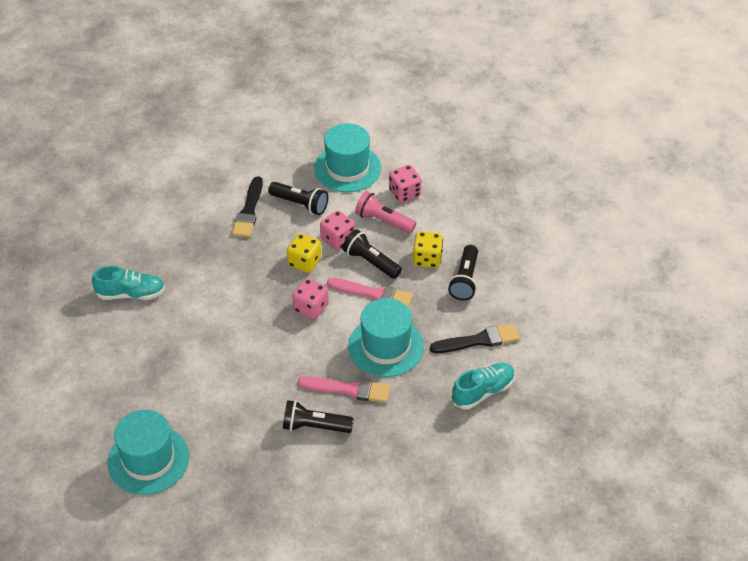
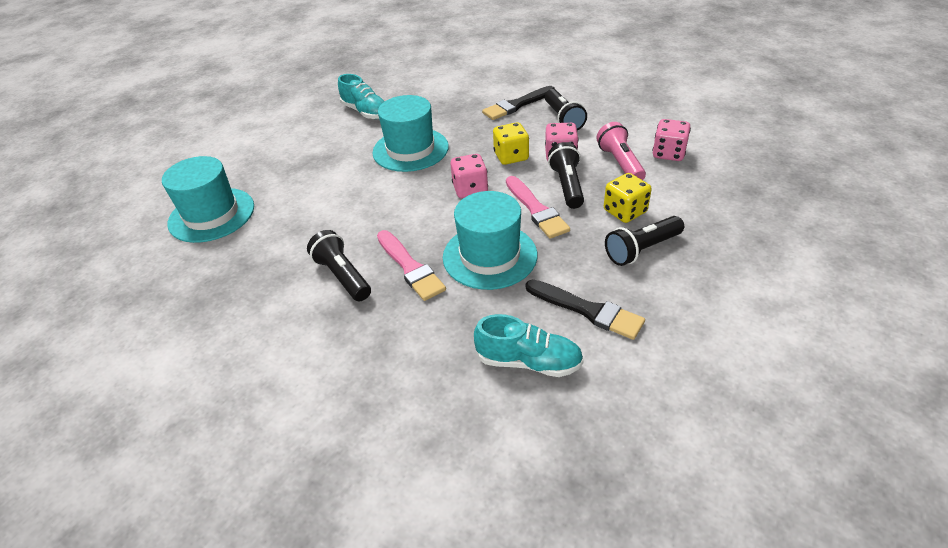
camera: 50 degrees right, 5 degrees down
(347, 168) = (636, 114): turquoise hat -> turquoise hat (410, 149)

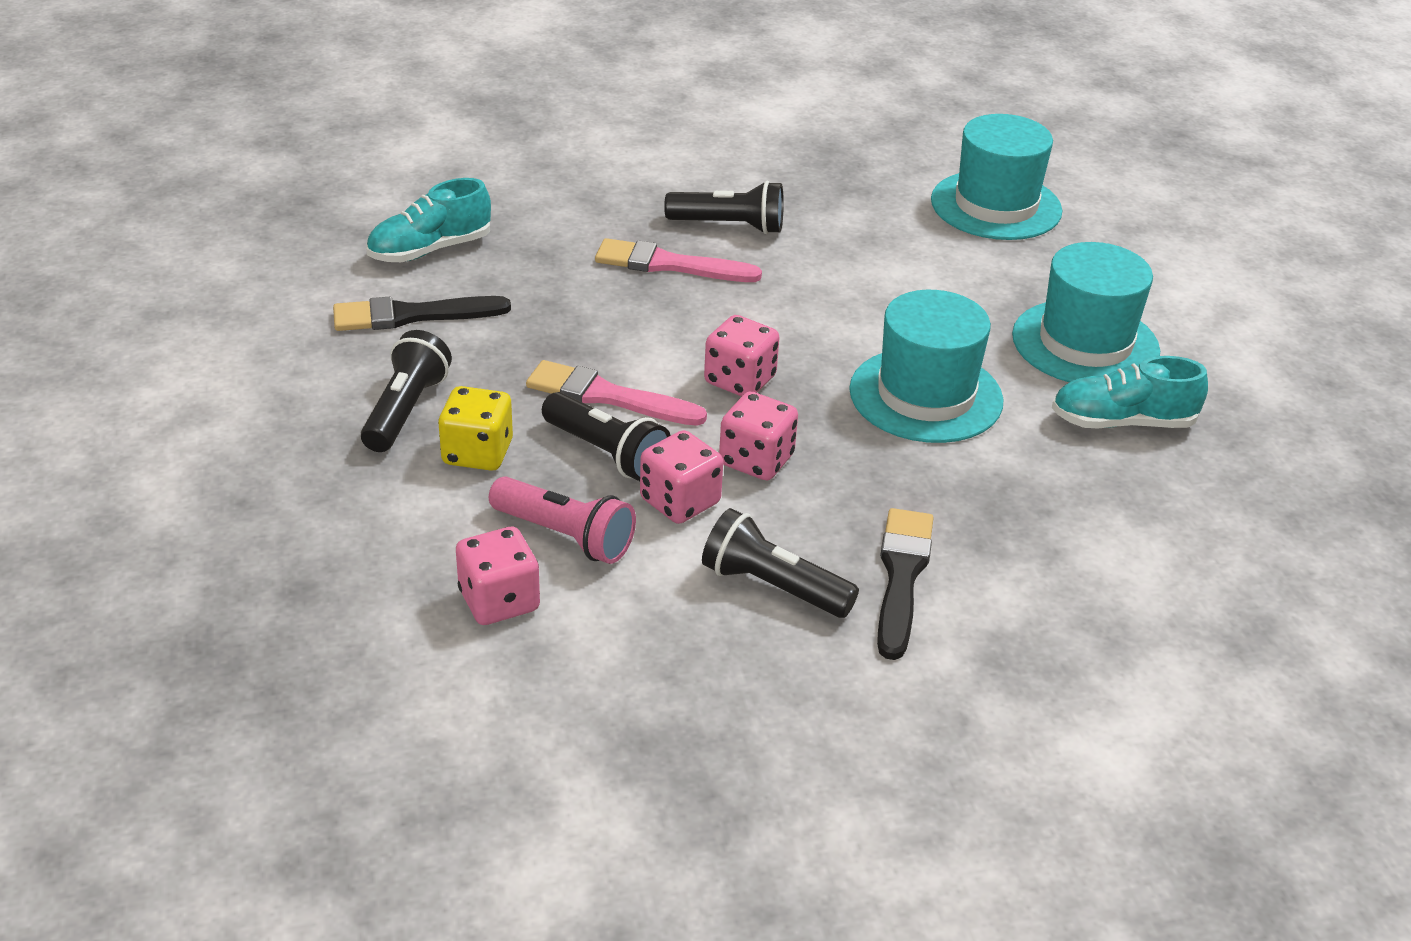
camera: 130 degrees right, 5 degrees down
(490, 256) = (594, 316): turquoise hat -> turquoise hat (1085, 343)
(511, 156) = (756, 460): yellow dice -> pink dice

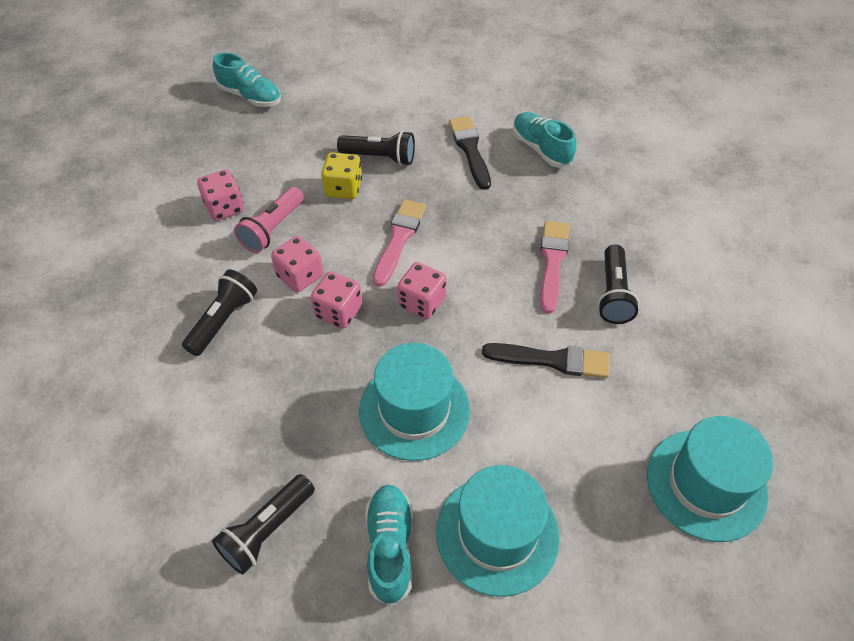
camera: 90 degrees right, 15 degrees up
(155, 582) = (250, 96): none -> turquoise shoe
(607, 453) = (344, 241): black flashlight -> black flashlight (267, 530)
(902, 576) = (225, 385): black brush -> black brush (552, 360)

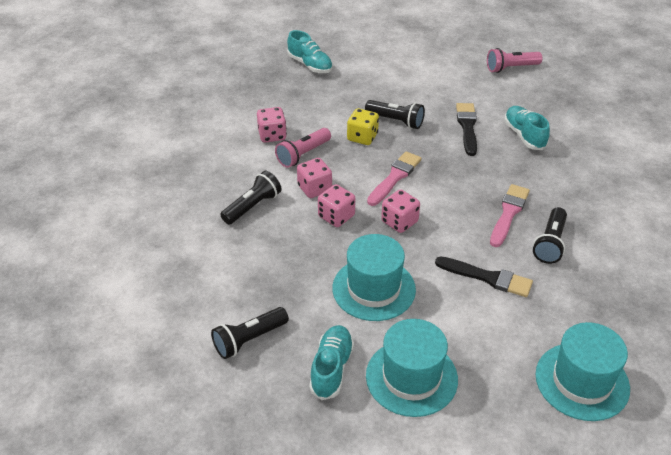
camera: 15 degrees right, 10 degrees down
(500, 59) = (511, 68): none -> pink flashlight

